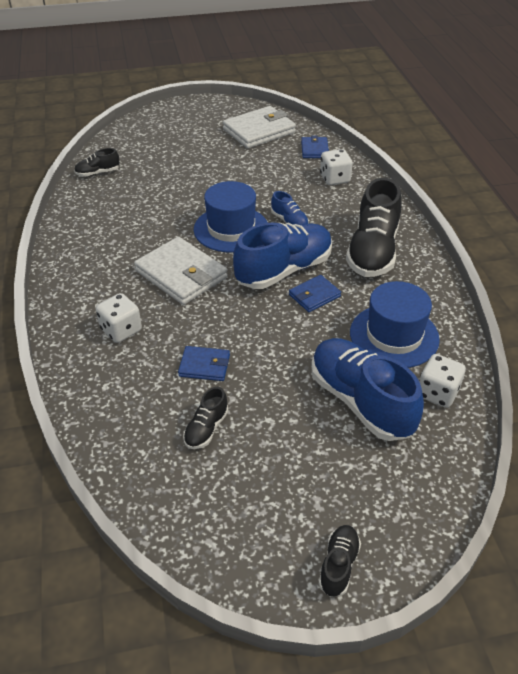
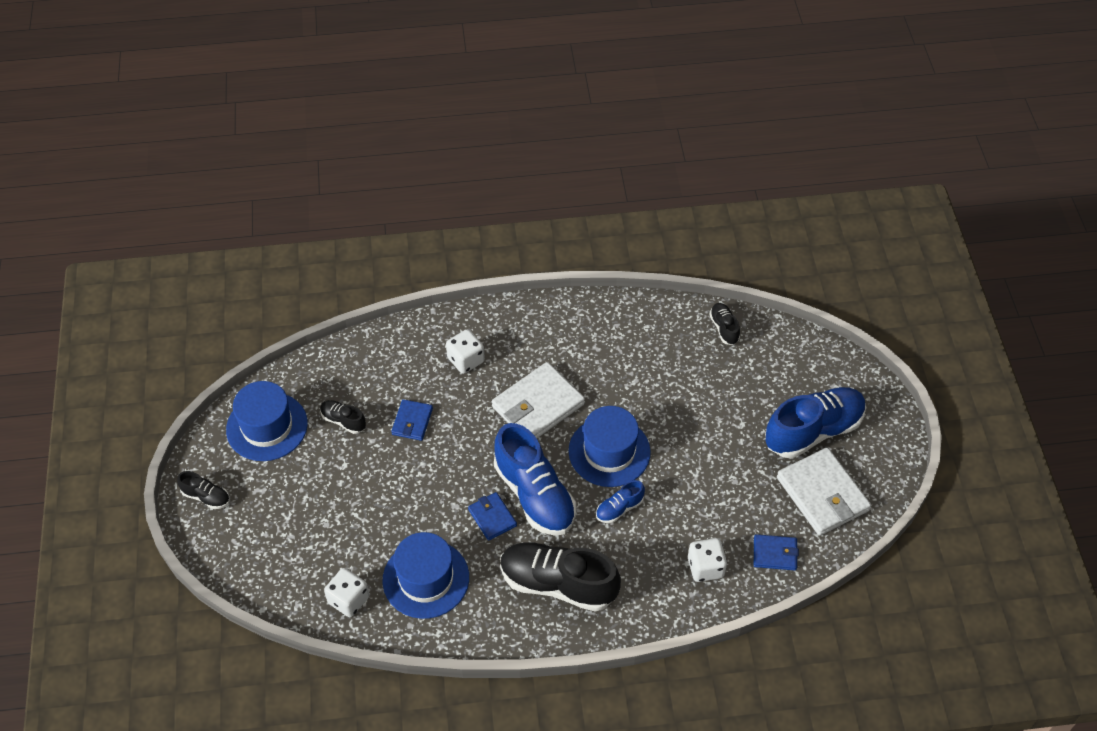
camera: 95 degrees right, 10 degrees up
(219, 511) = (267, 426): none -> blue hat
(360, 401) = (350, 536): blue shoe -> blue shoe (813, 431)

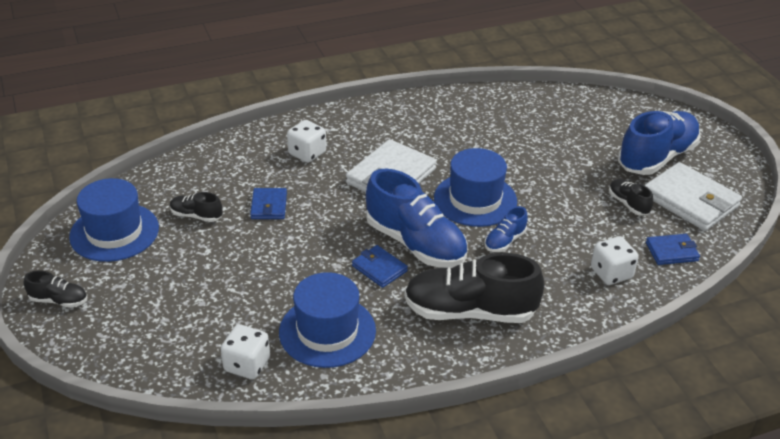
camera: 15 degrees left, 15 degrees down
(724, 328) = (540, 100): black shoe -> black shoe (628, 204)

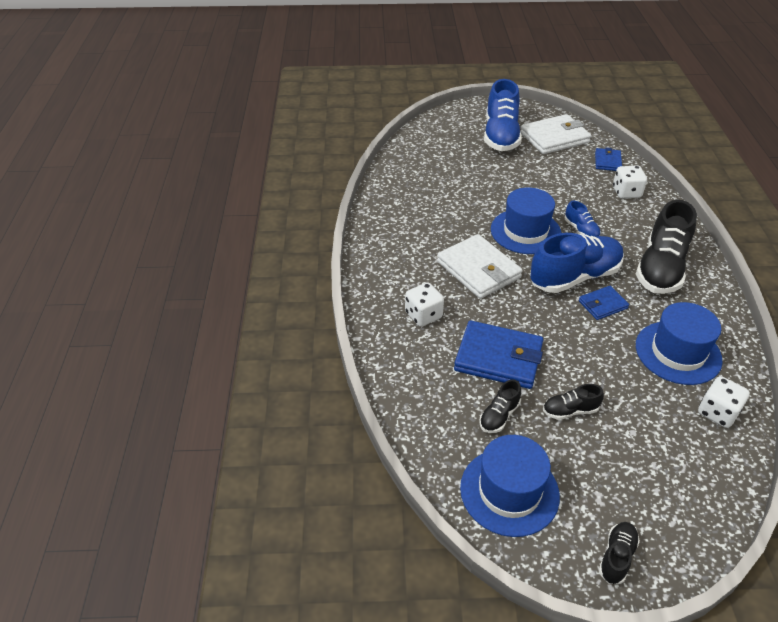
camera: 70 degrees left, 5 degrees up
(269, 206) = (498, 358): blue wallet -> blue wallet, size x1.86
(628, 204) = (551, 163): black shoe -> black shoe (570, 410)
(656, 157) = (500, 136): blue shoe -> blue shoe turned 150 degrees counterclockwise

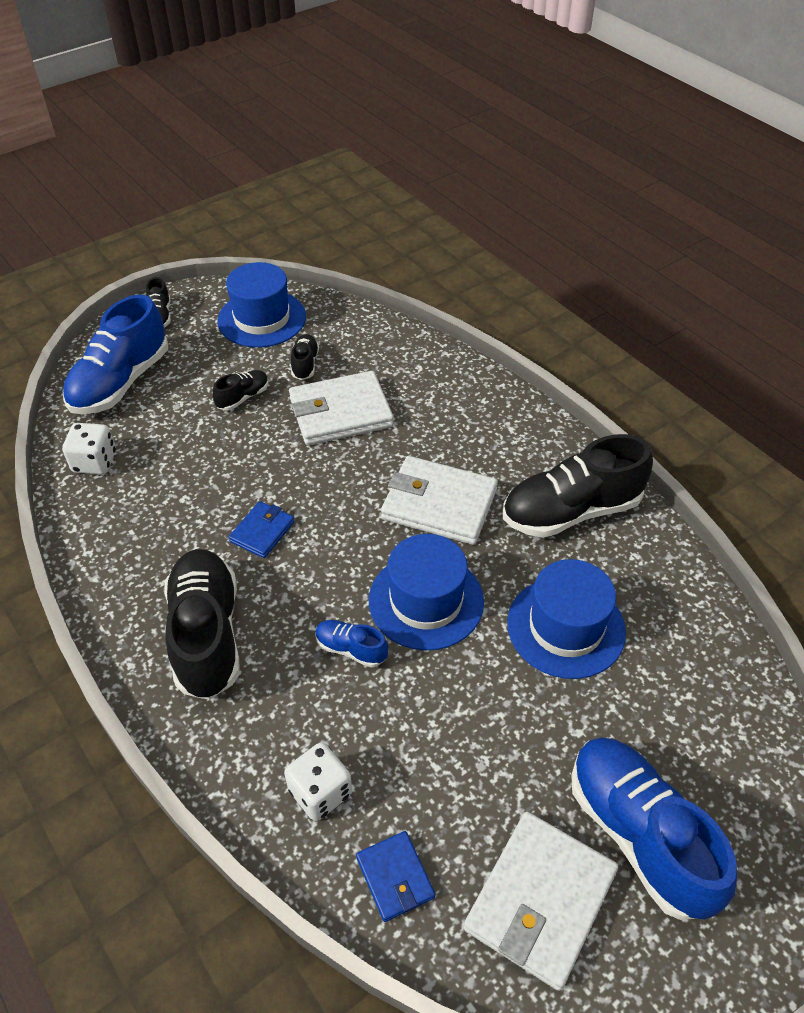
camera: 145 degrees right, 5 degrees up
(406, 233) = (571, 511): none -> black shoe
(423, 315) = (450, 418): white dice -> none
(498, 358) = (341, 413): blue wallet -> white wallet
(574, 277) = (316, 556): blue shoe -> blue shoe (121, 382)
(678, 352) = (151, 511): blue hat -> blue hat (566, 627)

